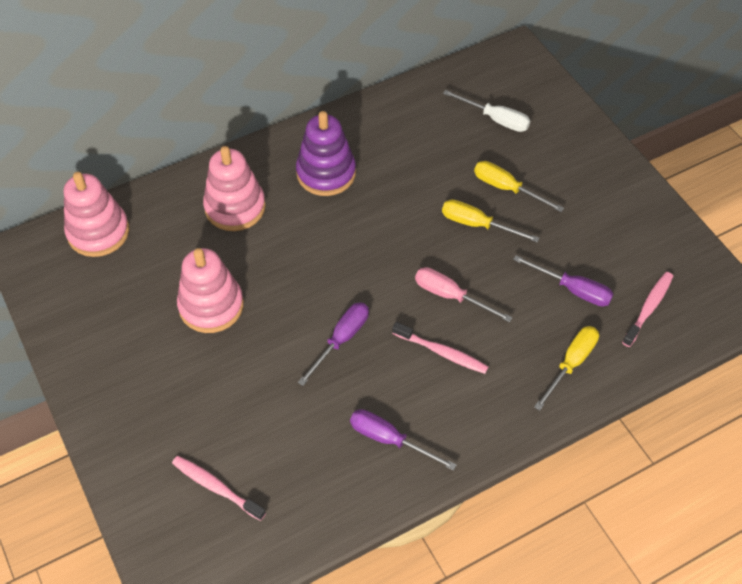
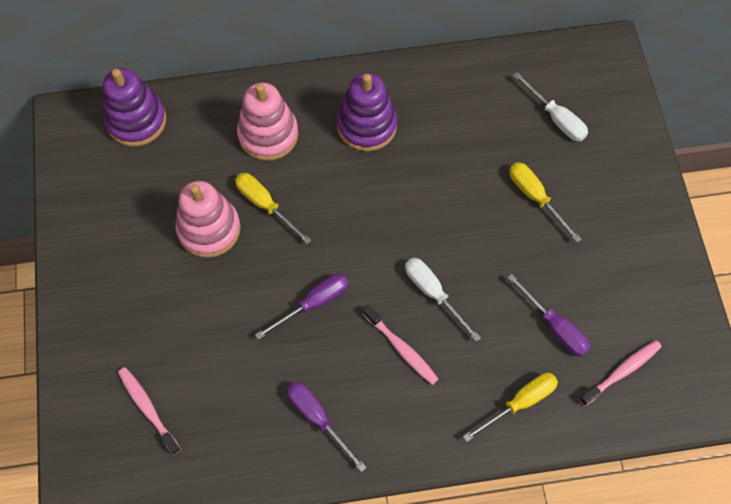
camera: 20 degrees right, 10 degrees up
(98, 232) = (136, 121): pink stacking toy -> purple stacking toy
(450, 296) = (433, 293): pink screwdriver -> white screwdriver
(477, 224) = (490, 227): yellow screwdriver -> yellow screwdriver (265, 205)

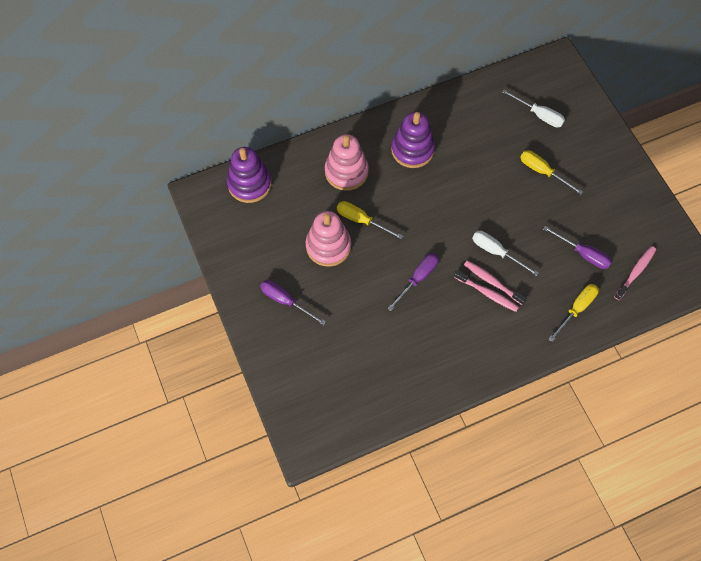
camera: 15 degrees left, 0 degrees up
(148, 408) = (330, 376): pink toothbrush -> pink toothbrush (492, 282)
(318, 418) = (447, 353): purple screwdriver -> purple screwdriver (285, 301)

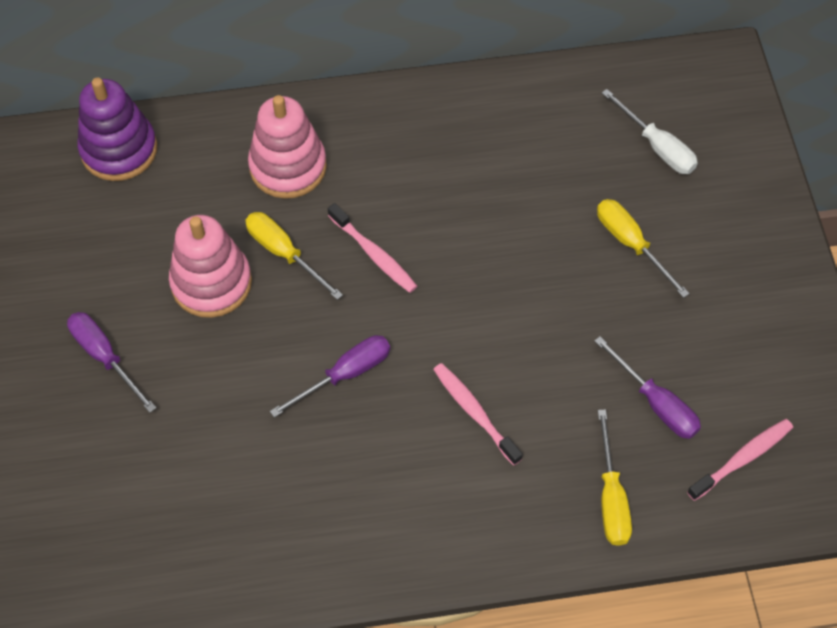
camera: 15 degrees right, 5 degrees down
(412, 150) = (414, 155): purple stacking toy -> none
(487, 293) = (458, 430): pink toothbrush -> pink toothbrush (374, 254)
(496, 252) = (500, 362): white screwdriver -> none
(576, 309) = (611, 497): yellow screwdriver -> yellow screwdriver turned 120 degrees clockwise

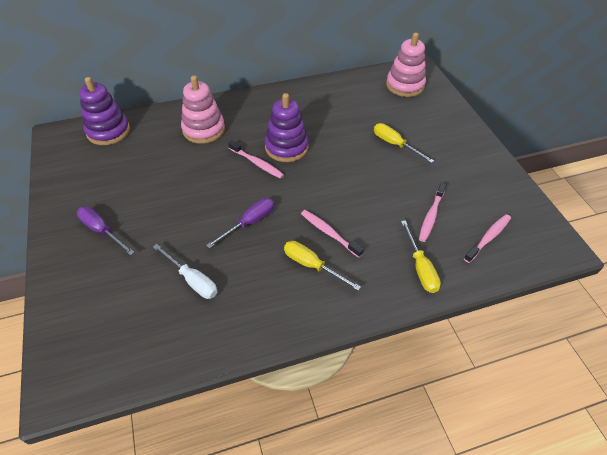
camera: 10 degrees left, 10 degrees down
(211, 283) = (165, 186): pink stacking toy -> pink stacking toy (405, 85)
(284, 253) = (206, 168): yellow screwdriver -> yellow screwdriver (312, 265)
(431, 225) = (286, 147): none -> purple stacking toy
(656, 403) = (431, 216): purple screwdriver -> pink toothbrush
(657, 146) = (396, 103): white screwdriver -> white screwdriver (192, 280)

